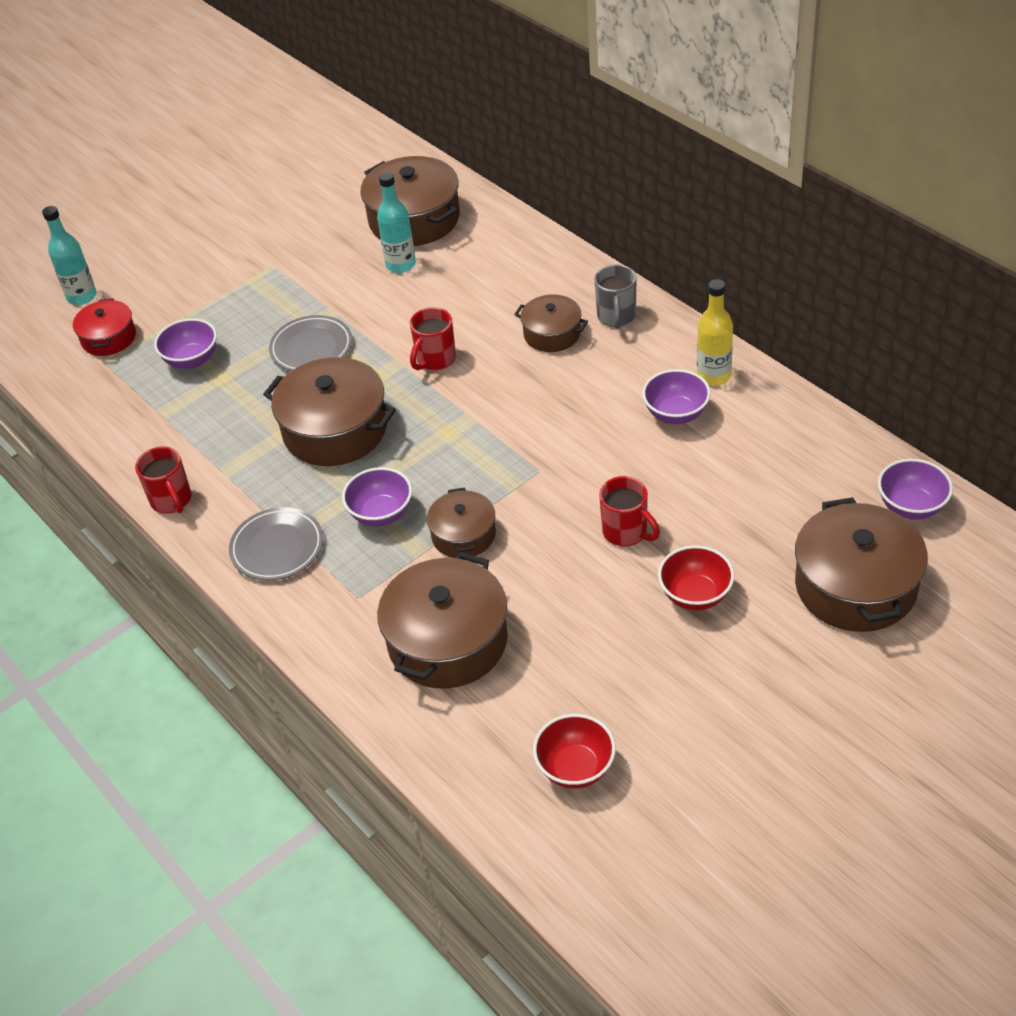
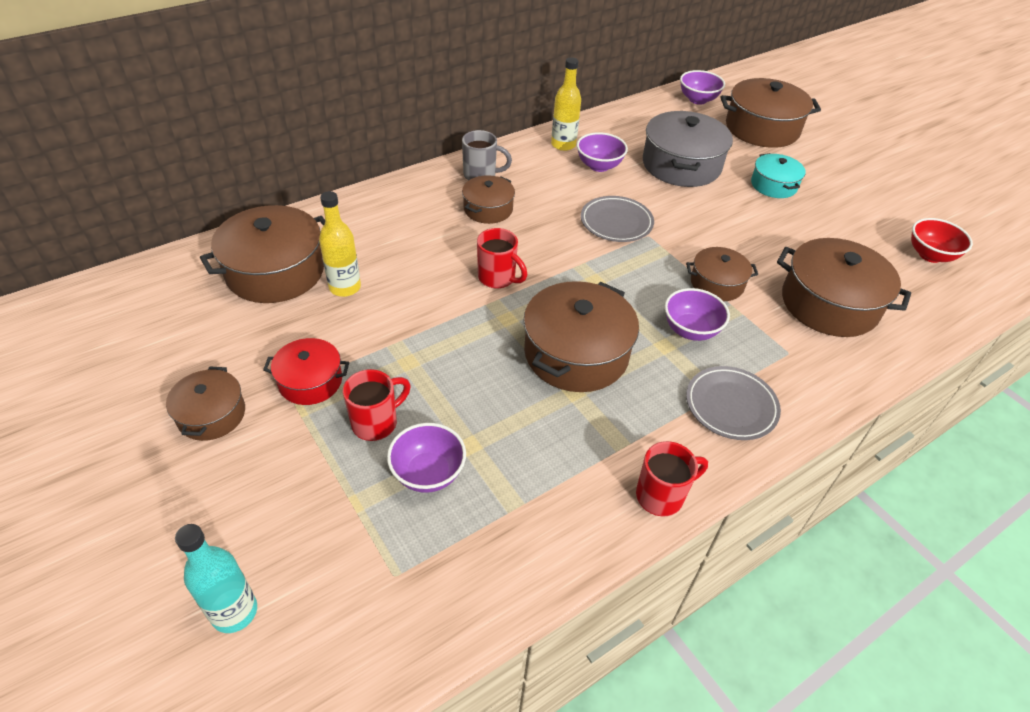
camera: 90 degrees left, 0 degrees up
(109, 338) = (347, 571): red pot -> red pot (310, 381)
(243, 236) = (211, 415): none -> brown pot
(311, 348) = (447, 363): grey plate -> grey plate (616, 222)
(401, 265) = (345, 287): turquoise bottle -> yellow bottle
(626, 532) = (716, 204): red mug -> red mug (376, 423)
(695, 595) = (773, 185): red bowl -> turquoise pot
(710, 494) = (681, 165): none -> grey pot

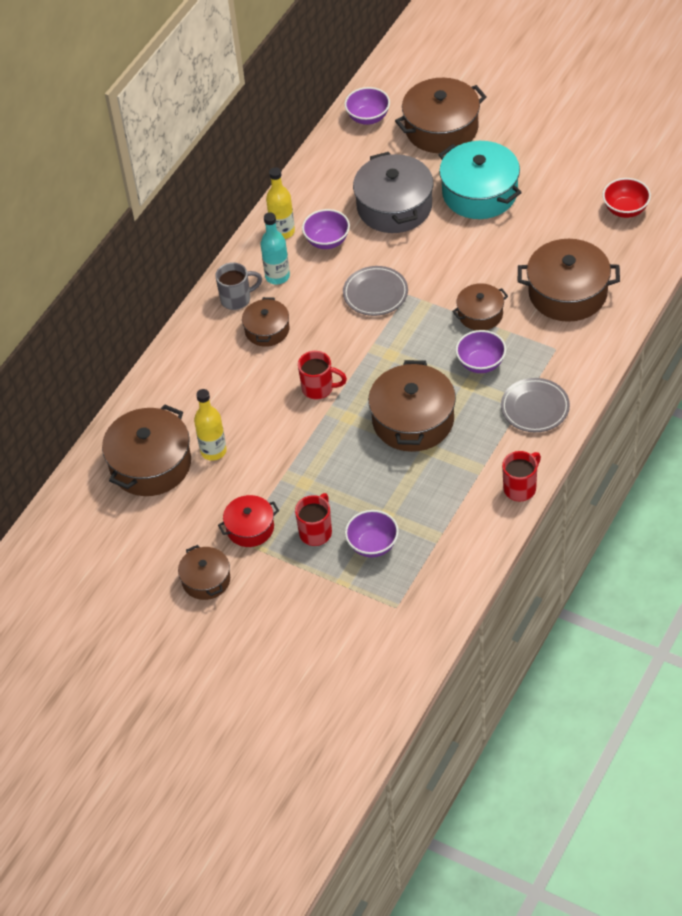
camera: 20 degrees left, 5 degrees up
(234, 612) = (323, 667): turquoise bottle -> turquoise bottle (277, 276)
(773, 185) = (480, 193): turquoise pot -> turquoise pot, size x1.76

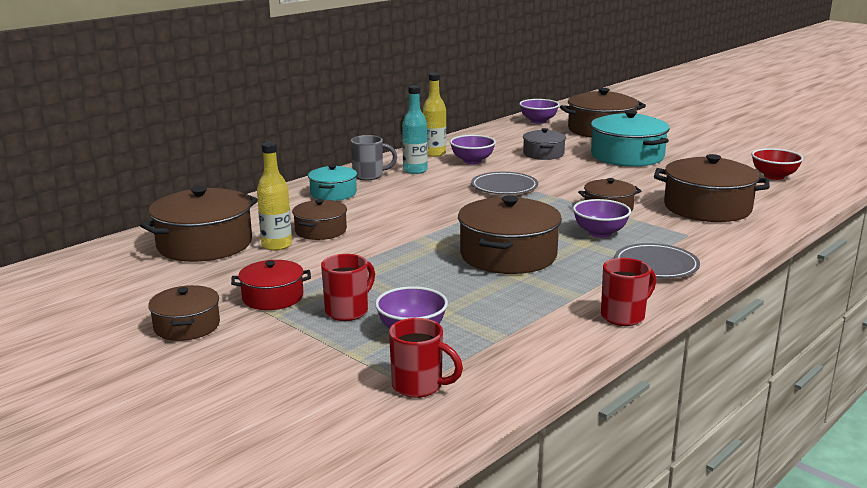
camera: 10 degrees right, 30 degrees down
(218, 344) = (333, 193): none -> turquoise pot
(267, 330) = (386, 192): brown pot -> brown pot (320, 231)
(319, 388) = (416, 226): red mug -> red mug (419, 386)
(394, 206) = (543, 154): grey pot -> grey pot, size x0.57

